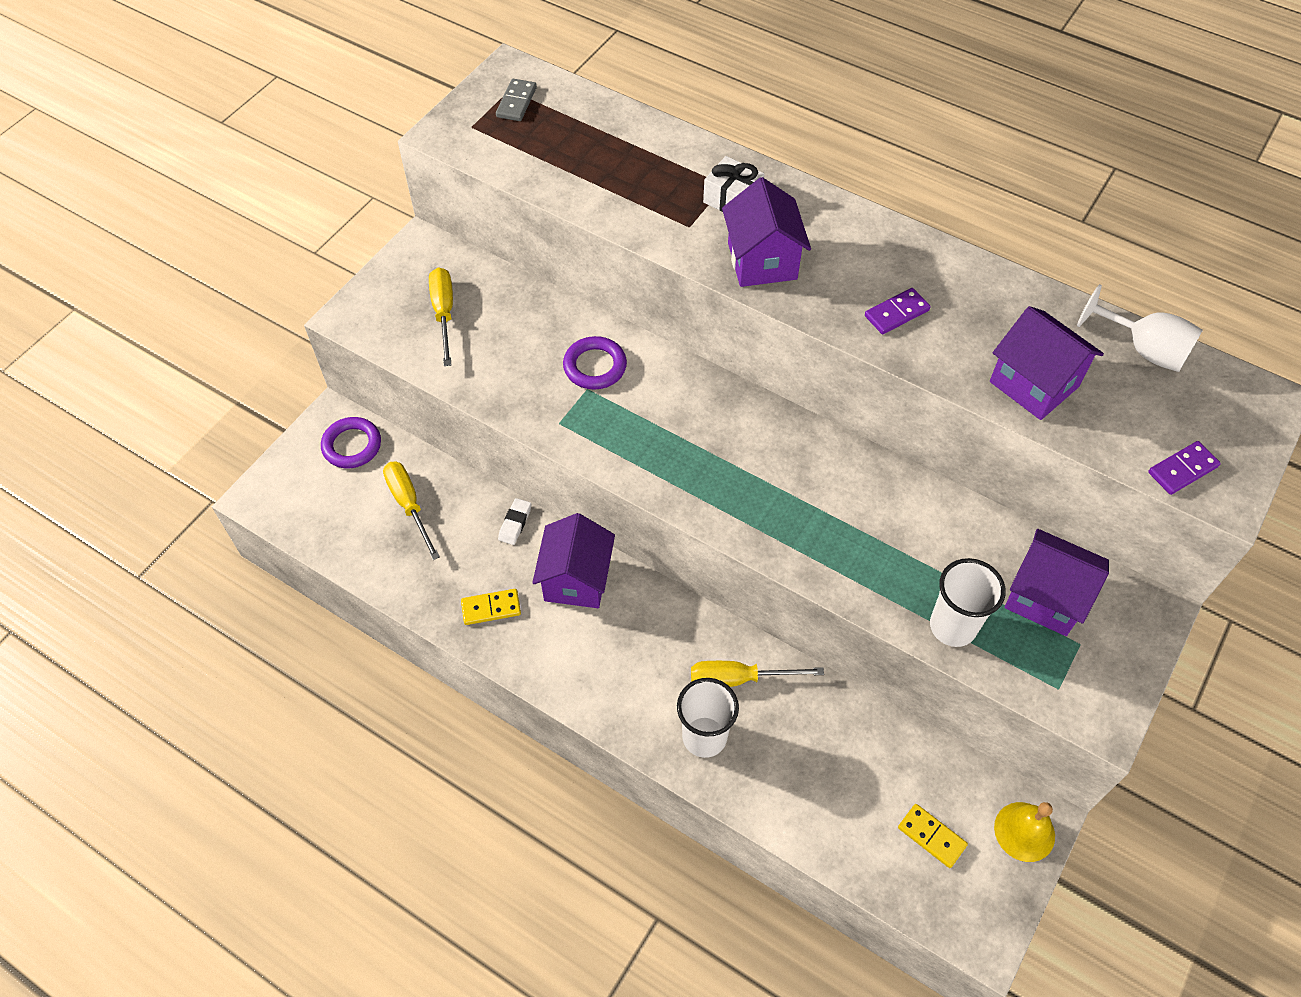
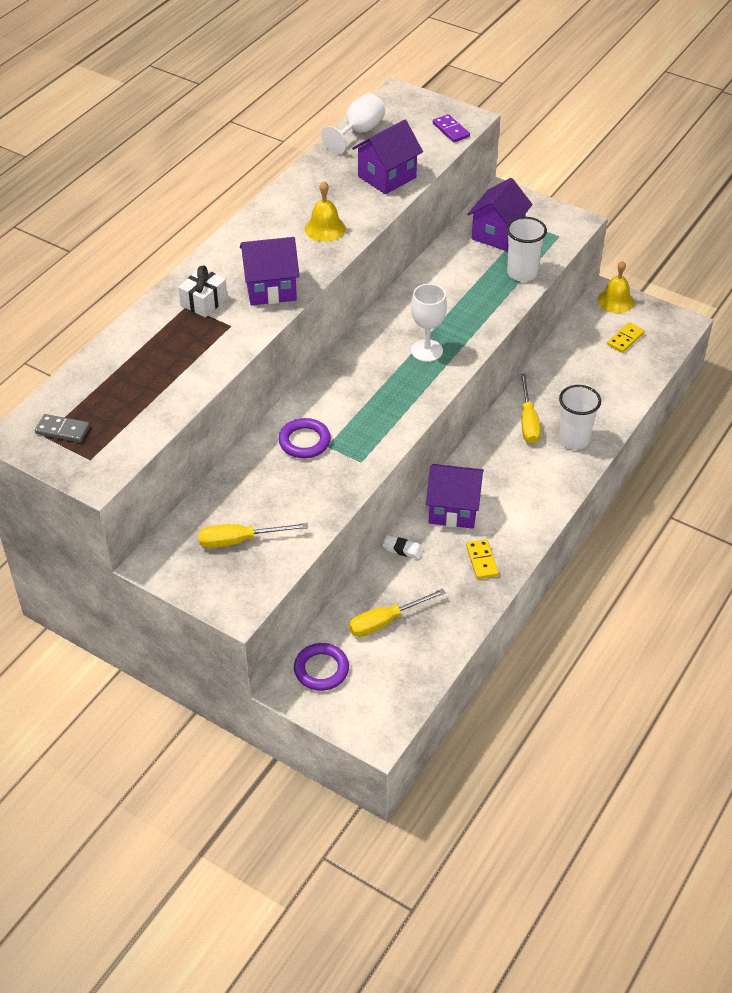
camera: 90 degrees left, 10 degrees down
(766, 496) = (427, 351): none -> white goblet
(896, 313) = (325, 228): purple domino -> yellow bell

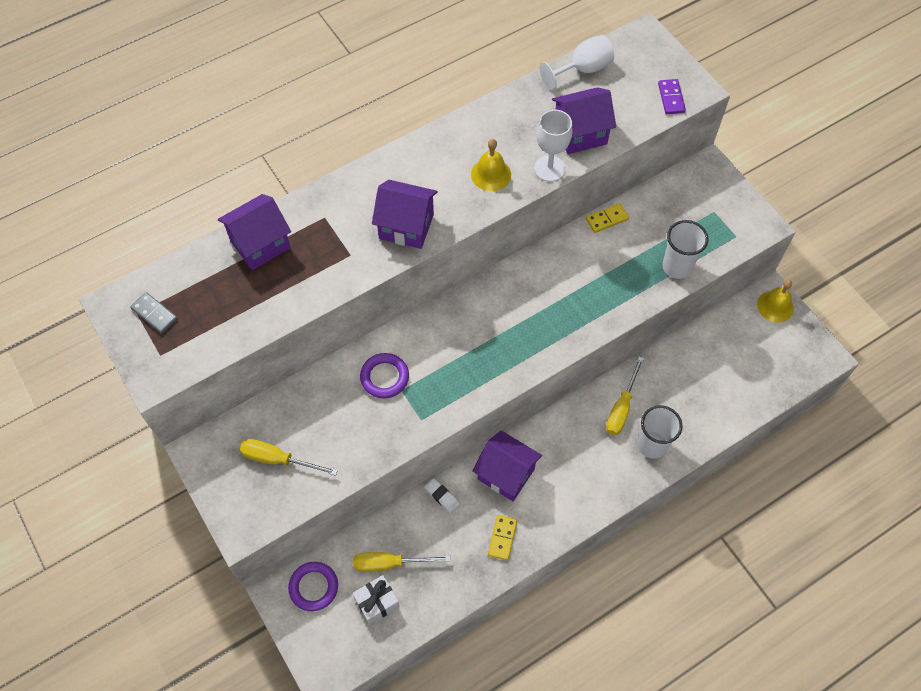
camera: 25 degrees right, 15 degrees up
(204, 302) = (341, 219): white gift -> white gift (377, 602)
(427, 351) = (542, 321): white goblet -> white goblet (549, 168)
(497, 234) = (678, 212): purple house -> purple house (260, 244)
(625, 339) = (760, 353): yellow domino -> yellow domino (606, 219)

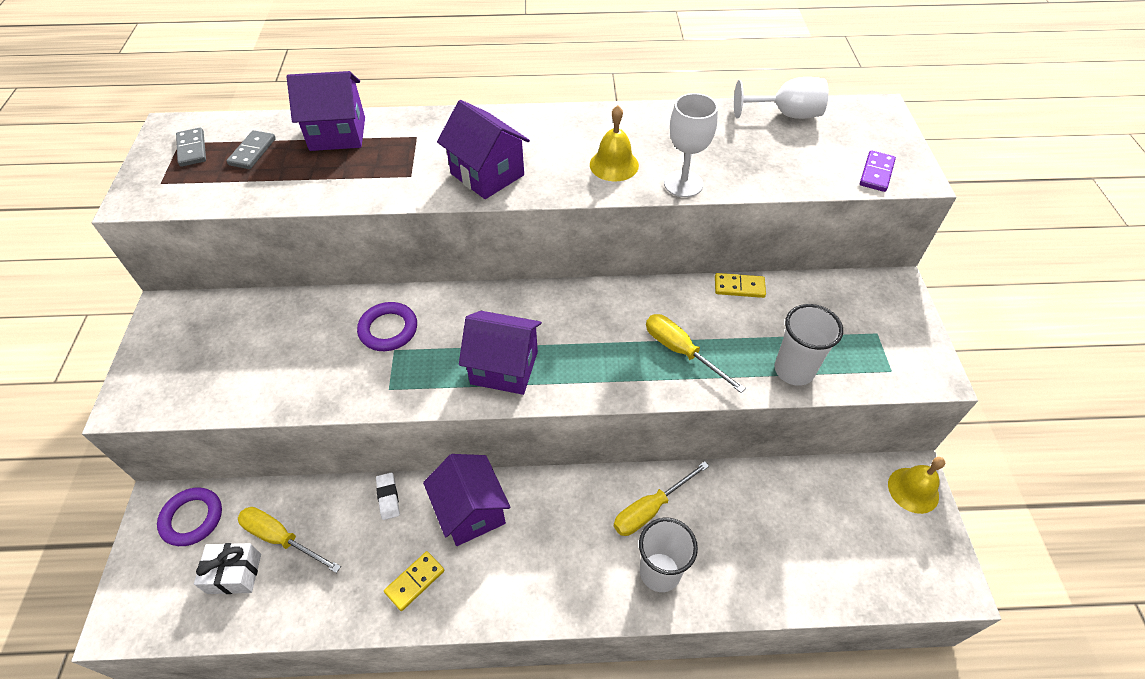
camera: 30 degrees right, 10 degrees down
(207, 293) = (252, 152): none -> grey domino
(278, 459) = (222, 354): yellow screwdriver -> yellow screwdriver (681, 351)
(580, 133) = (742, 166): purple house -> purple house (504, 368)

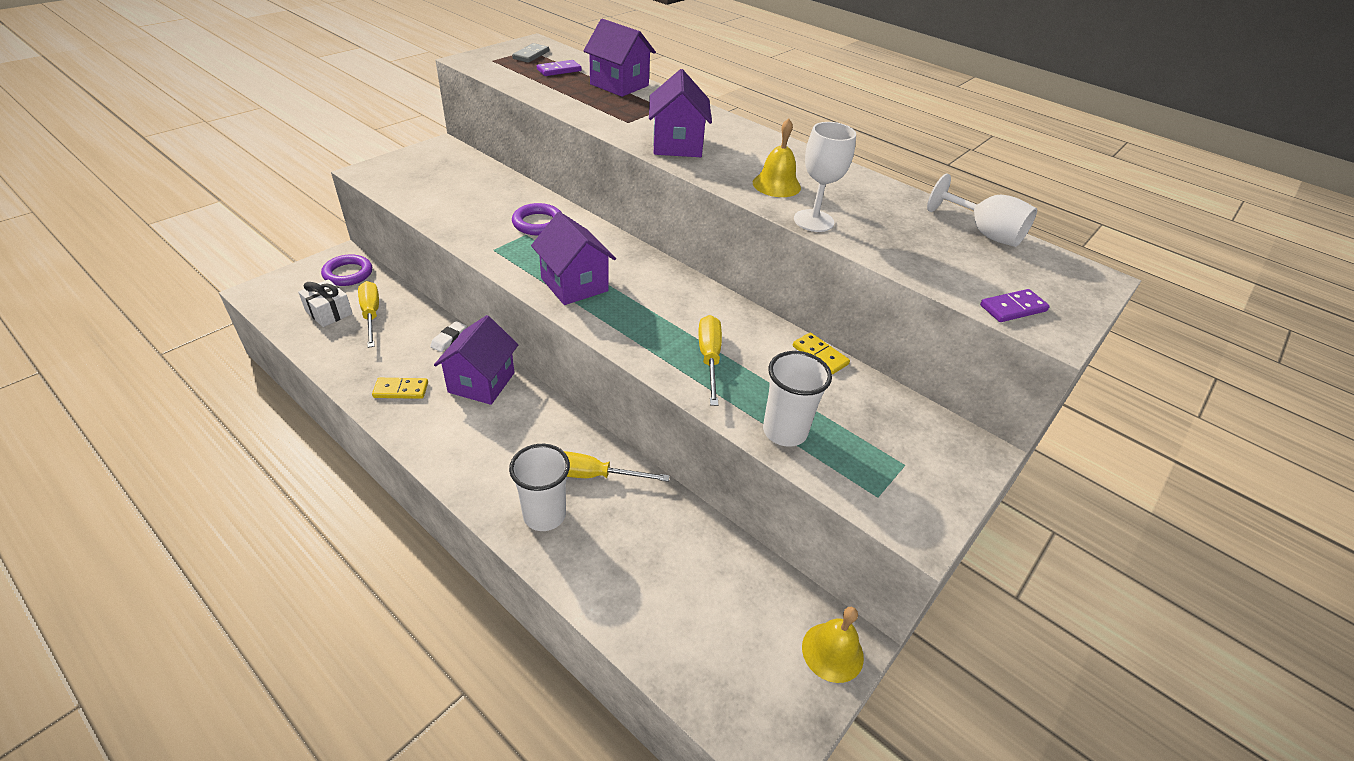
camera: 40 degrees right, 10 degrees down
(252, 152) = (559, 70): grey domino -> purple domino

